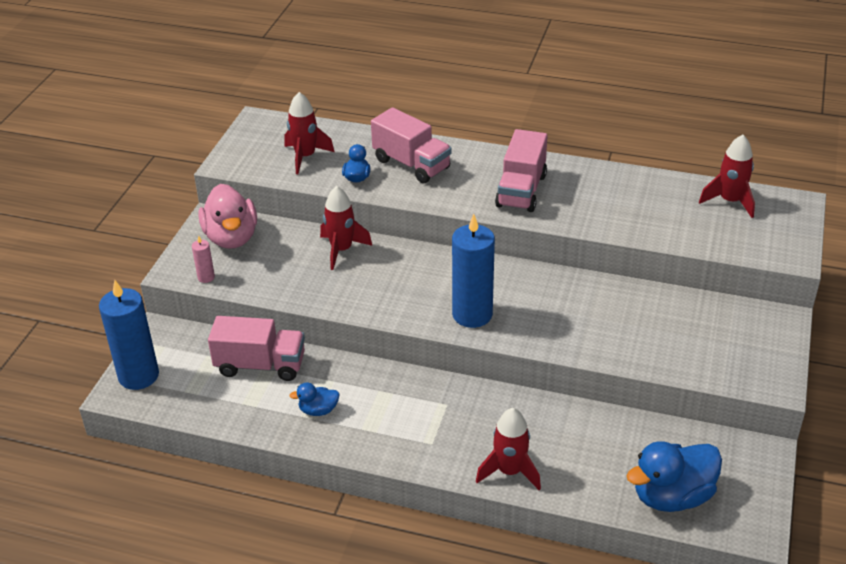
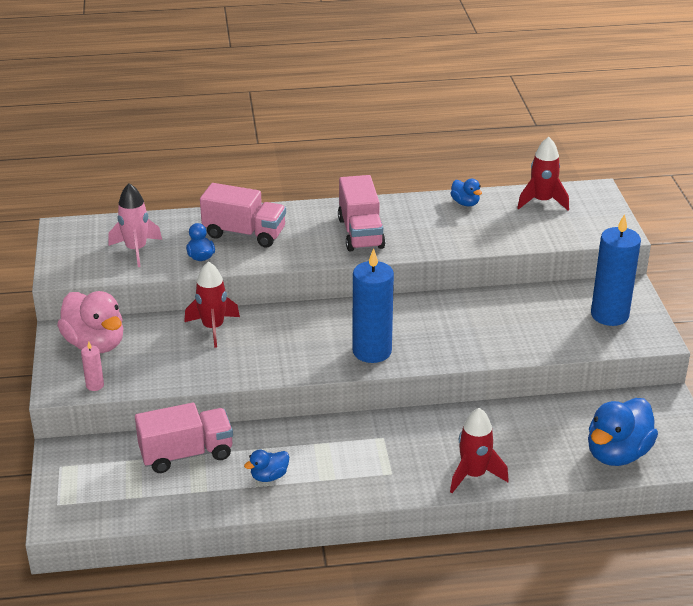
camera: 25 degrees left, 5 degrees down
(138, 376) = (69, 498): blue candle -> blue candle (609, 315)
(305, 157) = (136, 250): red rocket -> pink rocket
(647, 184) = (465, 203): none -> blue duck

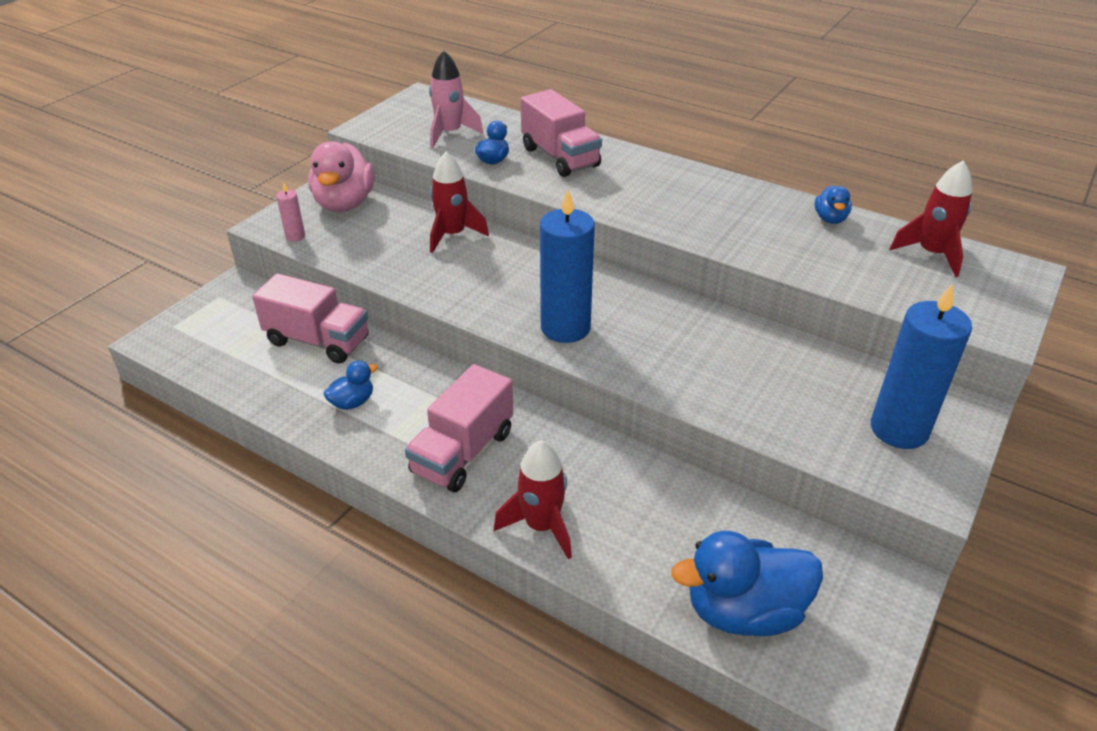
camera: 40 degrees right, 5 degrees up
(269, 476) = (352, 402): blue duck -> blue duck turned 135 degrees clockwise
(360, 233) = (672, 201): pink truck -> pink truck (463, 452)

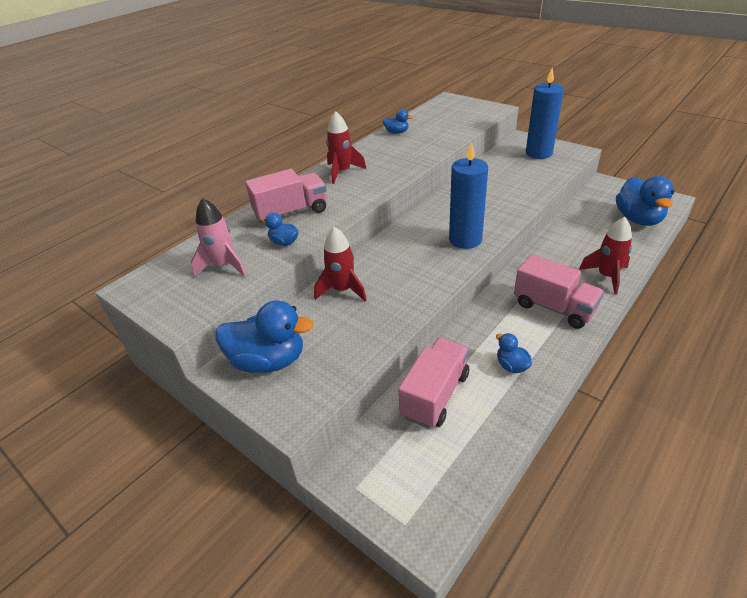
camera: 80 degrees left, 0 degrees up
(295, 236) = (319, 392): pink candle -> none
(345, 204) = (269, 360): pink duck -> blue duck
(931, 254) = (433, 114): red rocket -> red rocket (342, 172)

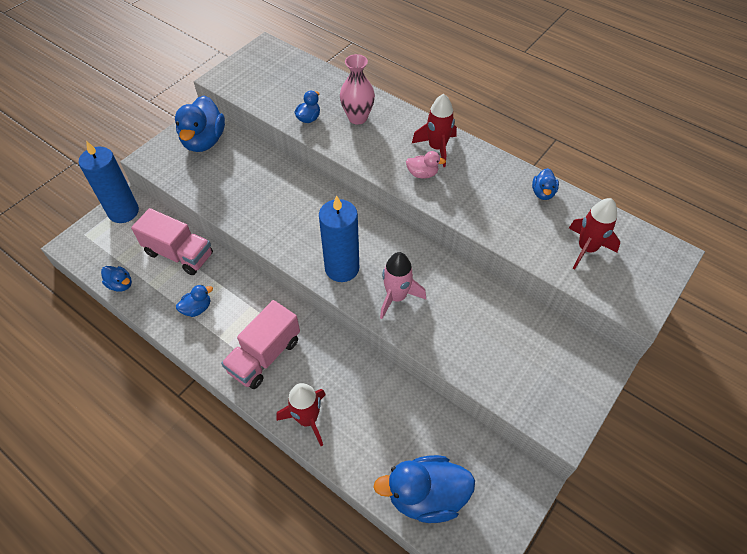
camera: 85 degrees right, 15 degrees up
(224, 266) = (281, 88): pink rocket -> pink rocket (396, 297)
(291, 213) = (357, 118): pink truck -> pink vase
(342, 290) = (276, 176): red rocket -> red rocket (586, 249)
(374, 178) = (422, 174): none -> pink duck
(492, 450) = (121, 284): none -> blue duck
(539, 153) = (553, 375): blue candle -> blue candle (123, 212)

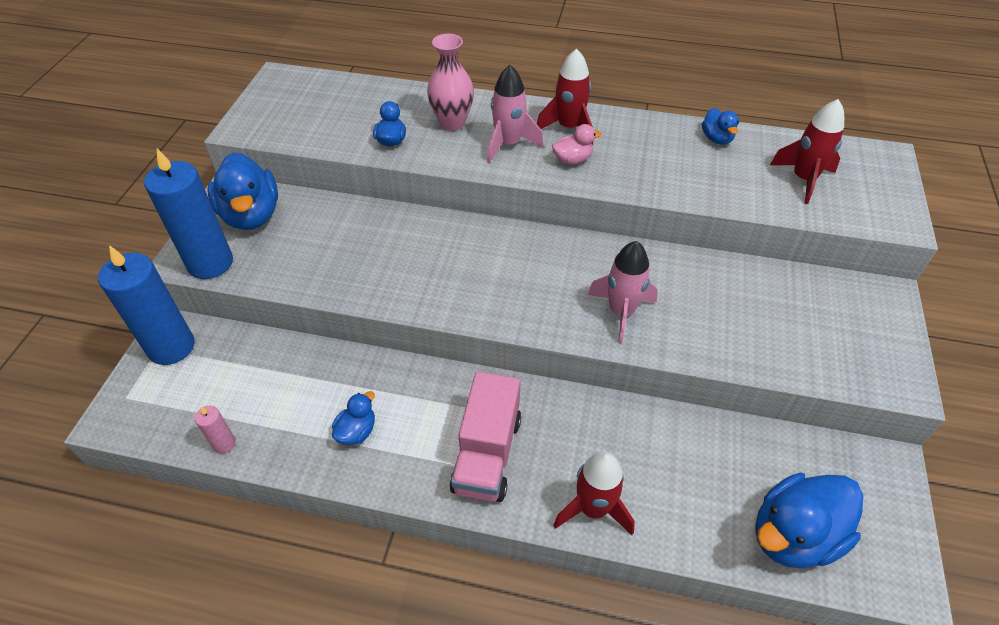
camera: 25 degrees left, 5 degrees down
(121, 284) = (224, 443): blue duck -> pink candle
(179, 254) = (288, 372): pink truck -> none
(342, 268) = (533, 303): blue candle -> blue candle (210, 263)
(385, 147) = (508, 144): none -> pink rocket

